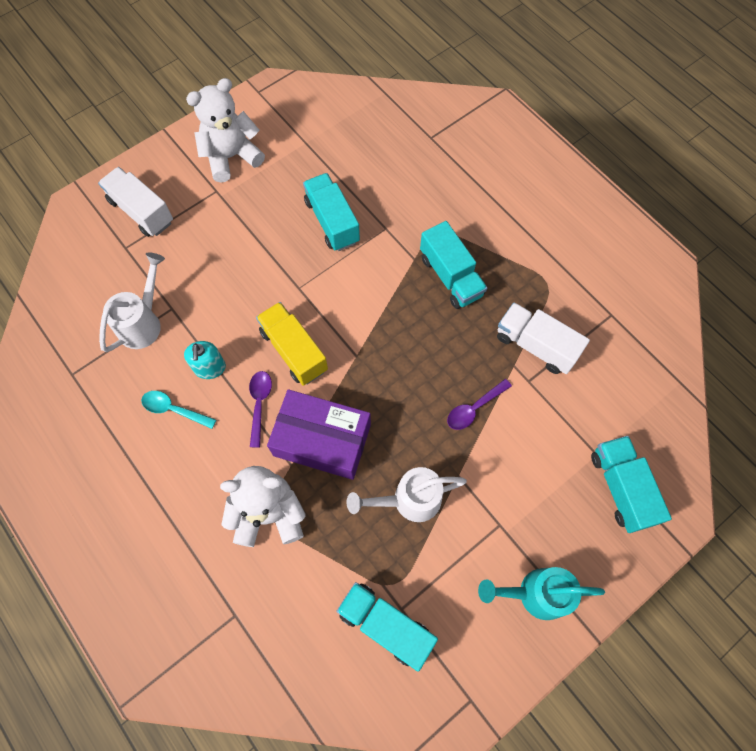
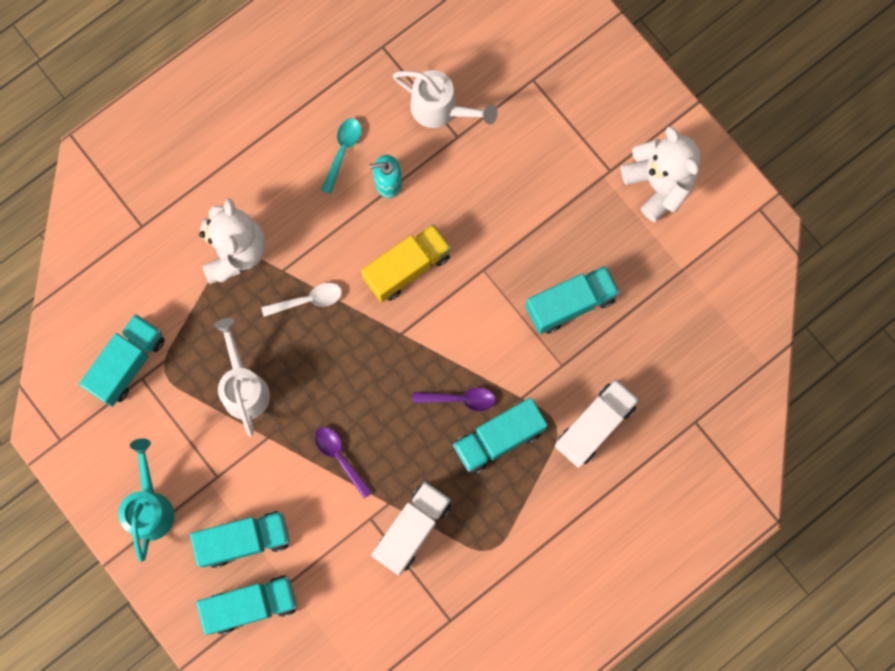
camera: 90 degrees right, 10 degrees up
(141, 211) = (580, 91): white truck -> white truck (594, 426)
(259, 404) = (347, 235): purple spoon -> purple spoon (460, 399)
(322, 440) = (308, 300): purple box -> white spoon
(559, 496) = (244, 540): none -> turquoise truck

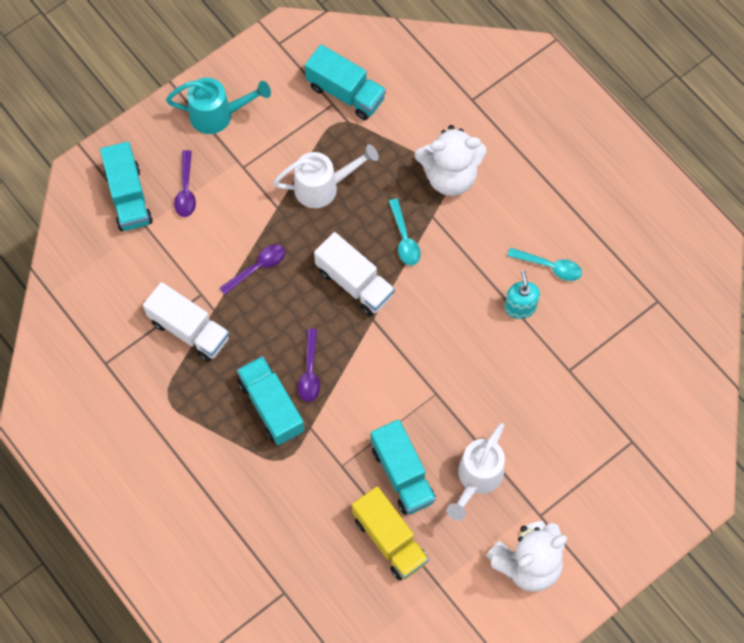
camera: 90 degrees right, 10 degrees down
(244, 540) = (186, 190): turquoise truck -> purple spoon
(308, 300) = (404, 239): white spoon -> turquoise spoon
(407, 268) = (436, 325): yellow truck -> yellow truck (390, 539)
(441, 110) = (595, 354): white watering can -> white watering can (477, 479)
(594, 426) = (282, 495): white truck -> white truck (354, 283)

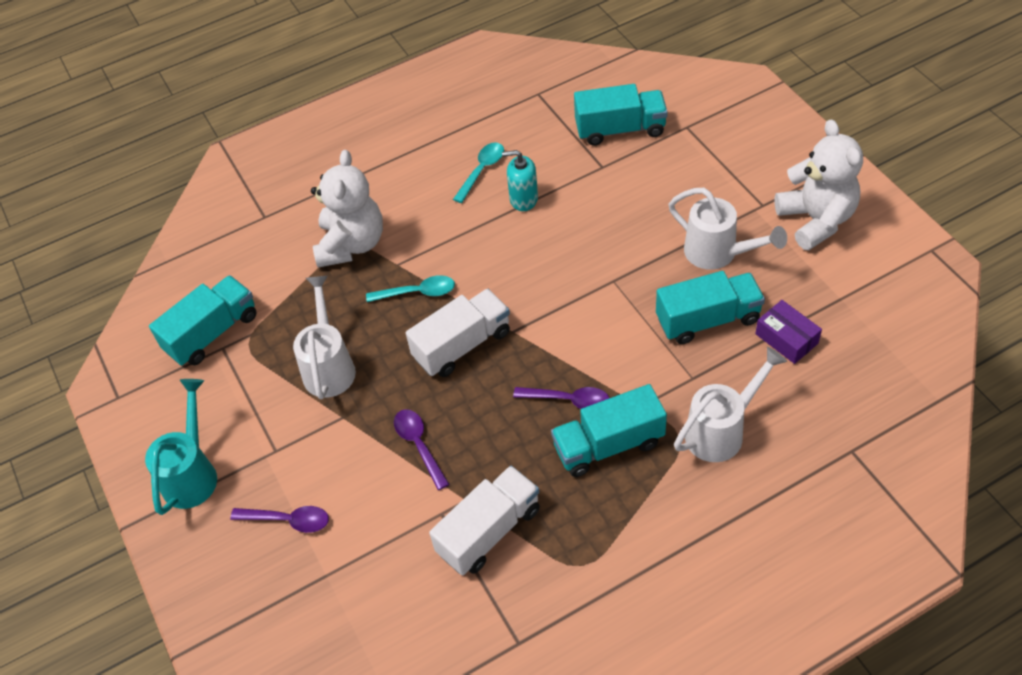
camera: 75 degrees left, 15 degrees down
(128, 197) = (277, 594): turquoise truck -> turquoise truck (620, 129)
(293, 491) = (721, 431): none -> white watering can
(390, 539) = (786, 338): yellow truck -> purple box

